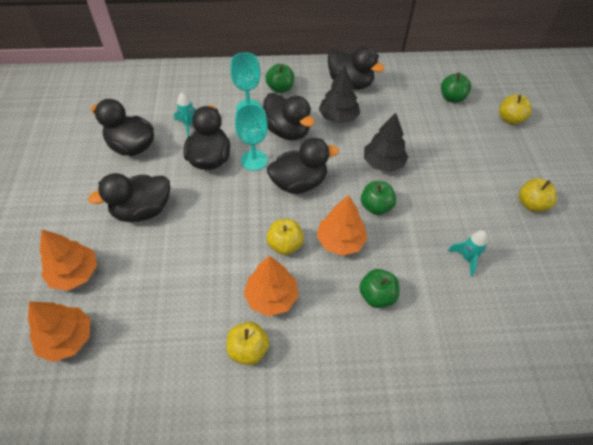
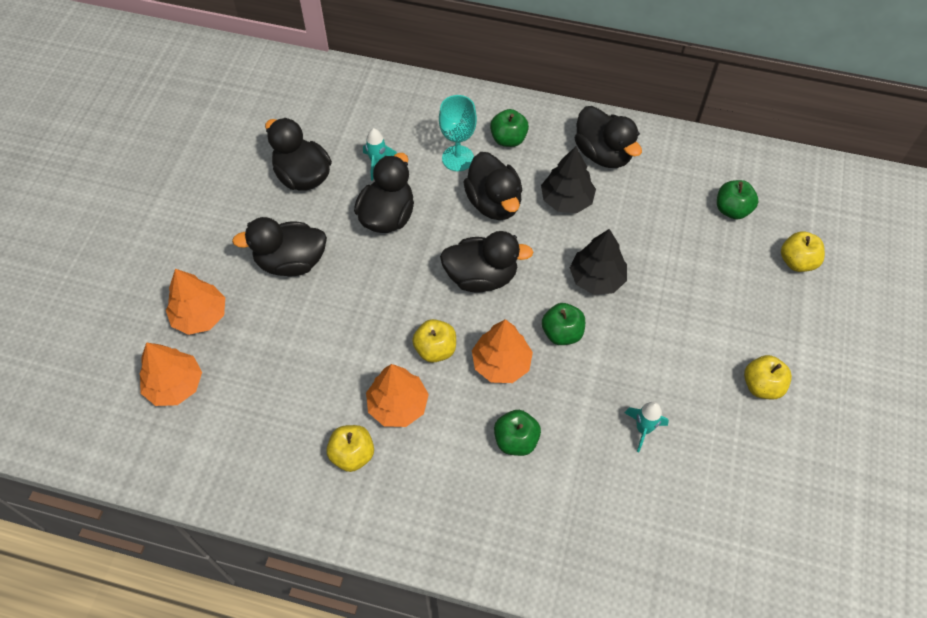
camera: 20 degrees right, 5 degrees up
(254, 160) = (439, 232): turquoise goblet -> none

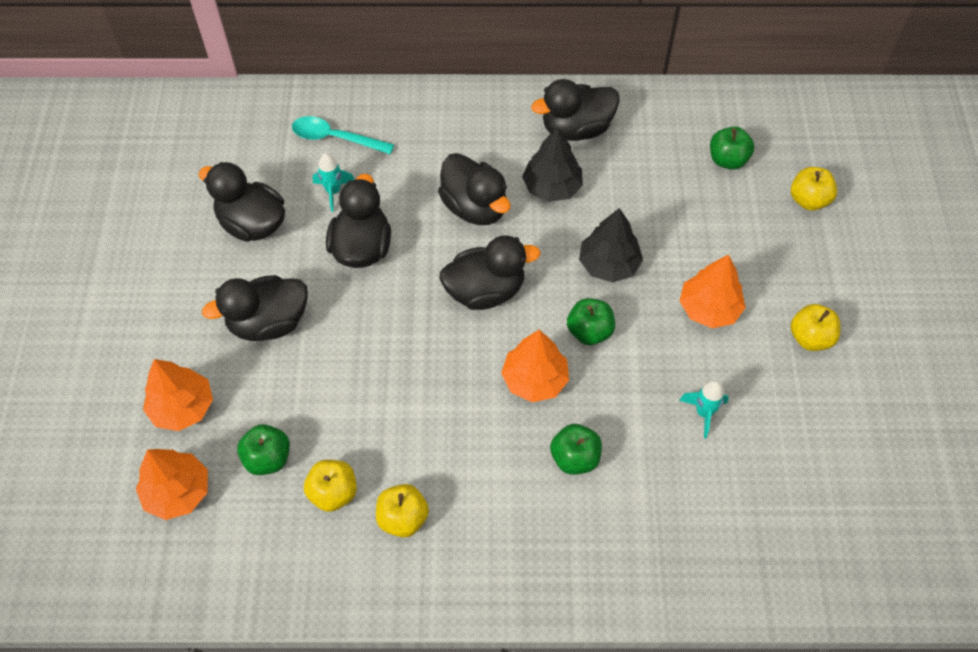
camera: 15 degrees left, 0 degrees up
(393, 119) = (335, 138): none -> turquoise spoon
(398, 405) = (436, 452): orange tree -> orange tree (709, 309)
(435, 349) = (459, 381): yellow apple -> yellow apple (333, 493)
(458, 158) = (420, 167): turquoise goblet -> none
(508, 139) = (469, 134): green apple -> green apple (268, 458)
(603, 154) = (576, 129): black duck -> black duck turned 120 degrees clockwise

